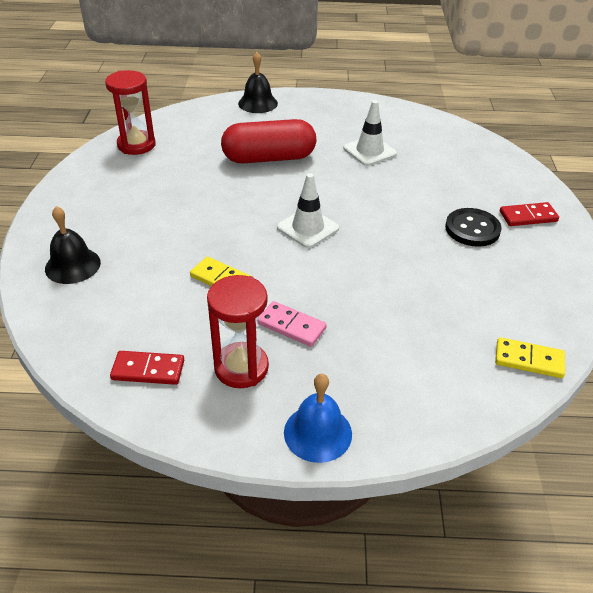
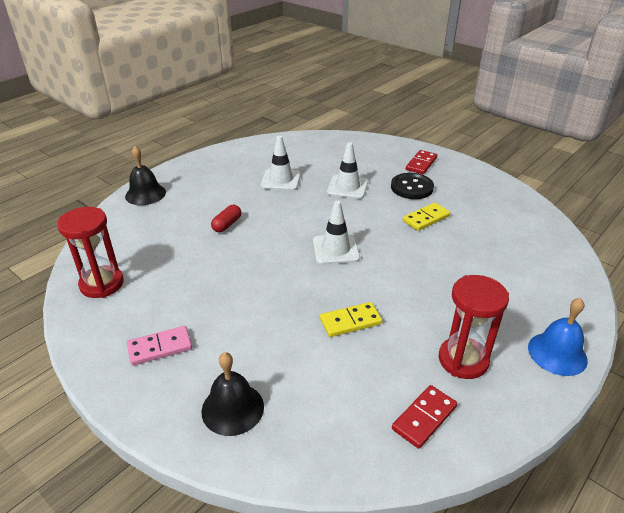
camera: 50 degrees left, 5 degrees down
(269, 158) = (227, 224): red capsule -> red capsule, size x0.43
(291, 326) = (438, 311): pink domino -> pink domino (160, 347)
(413, 191) = (347, 187): none -> white traffic cone
(529, 360) = (548, 233): yellow domino -> yellow domino (426, 218)

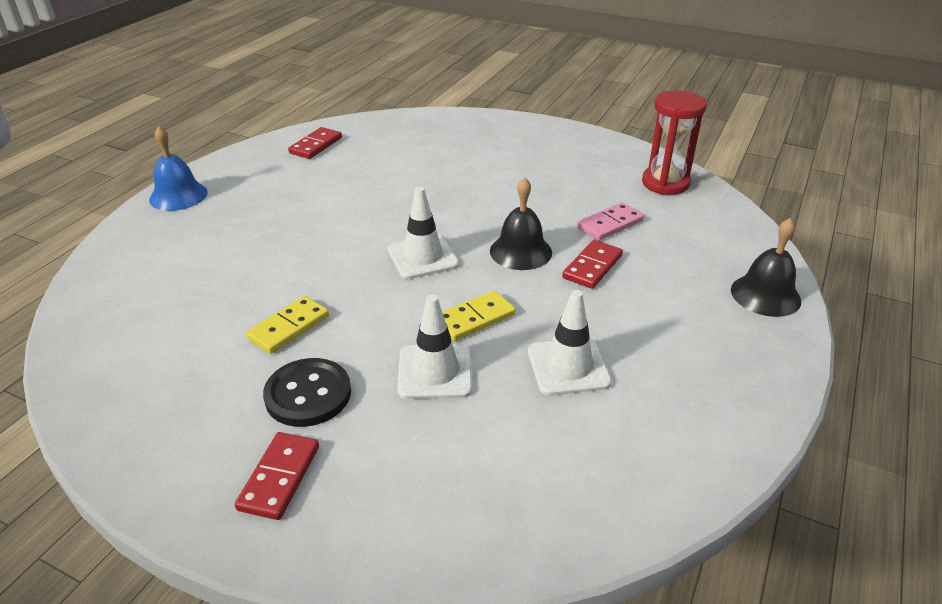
camera: 165 degrees right, 0 degrees up
(160, 347) = (553, 152): pink domino -> pink domino (610, 224)
(227, 224) = (592, 267): red capsule -> red domino
(232, 408) = (466, 132): black bell -> black bell (520, 251)
(350, 321) = (386, 191): yellow domino -> yellow domino (474, 318)
(463, 360) = (275, 179): red hourglass -> none

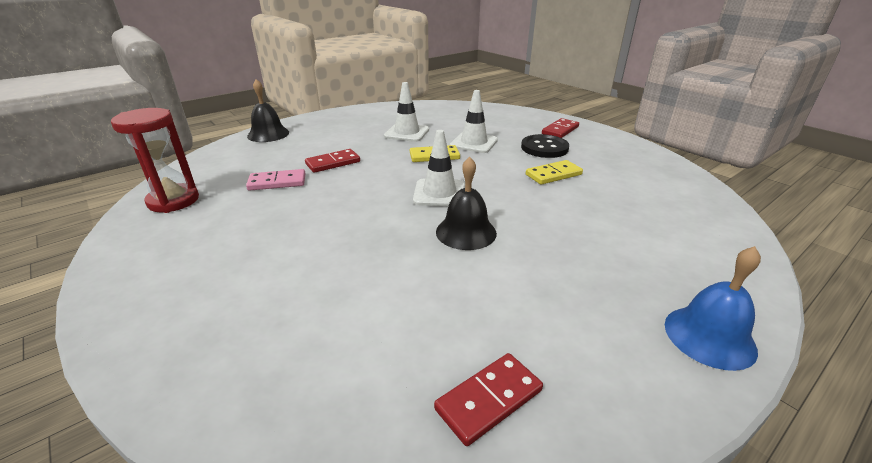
camera: 155 degrees left, 5 degrees down
(520, 251) = (365, 181): black bell -> black bell (466, 232)

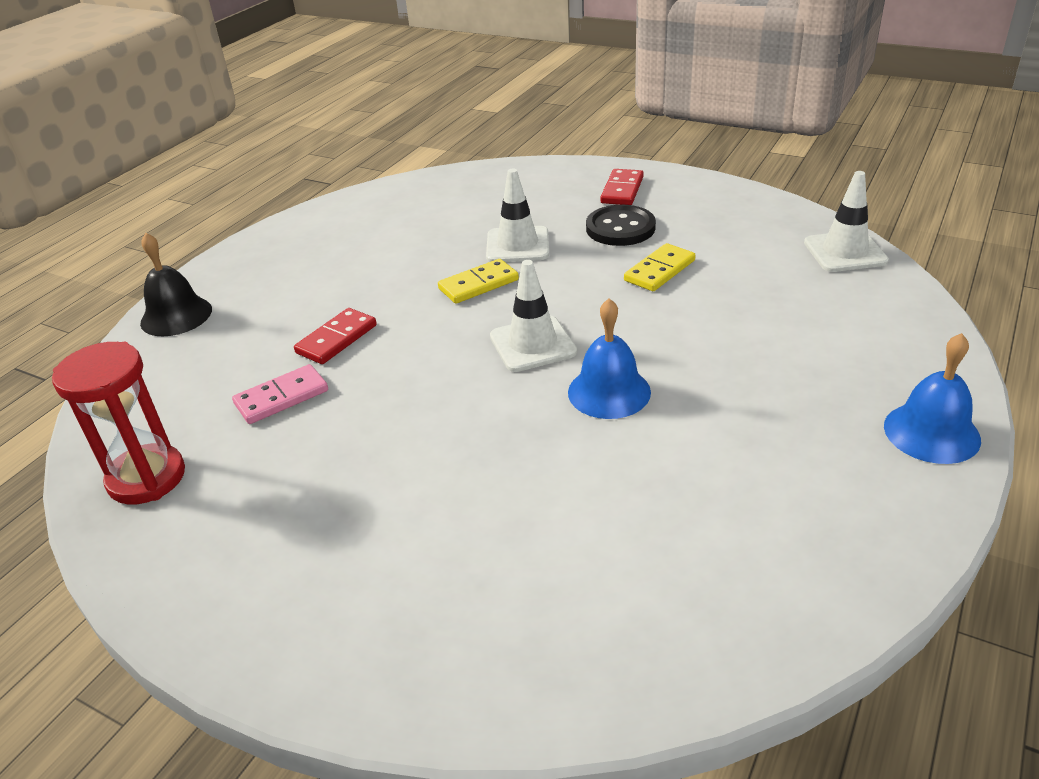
camera: 20 degrees left, 5 degrees up
(407, 133) = (404, 253): white traffic cone -> white traffic cone (845, 252)
(466, 232) = (609, 392): black bell -> blue bell
(489, 400) = (768, 575): red domino -> none

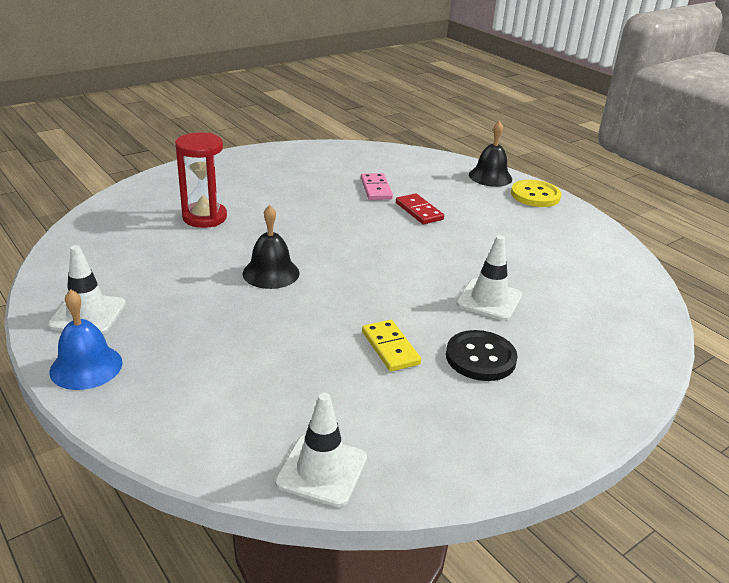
camera: 110 degrees right, 5 degrees down
(147, 478) = (346, 156): red hourglass -> red hourglass (204, 217)
(225, 272) = (535, 195): none -> yellow button
(478, 284) = (441, 268): yellow domino -> none
(532, 344) = (347, 265): white traffic cone -> white traffic cone (88, 314)
(609, 392) = (271, 273): blue bell -> black bell
(622, 190) = (562, 390): red domino -> none

